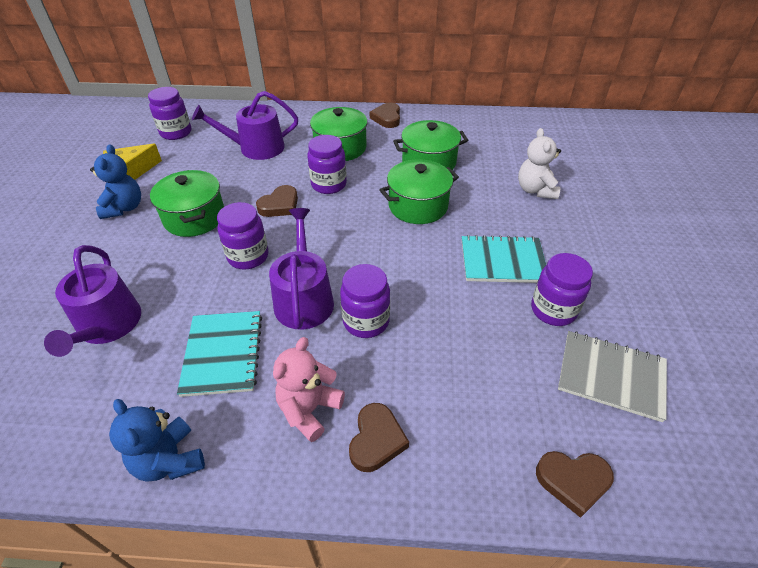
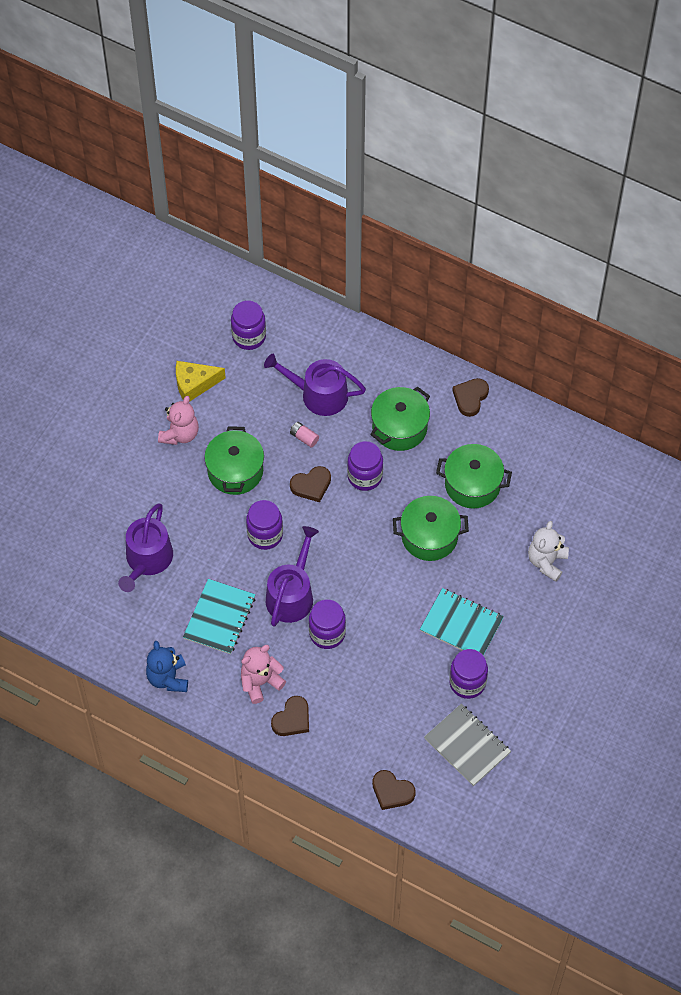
camera: 25 degrees right, 15 degrees up
(124, 208) = (180, 434): blue teddy bear -> pink teddy bear
(256, 176) = (304, 437): none -> pink battery

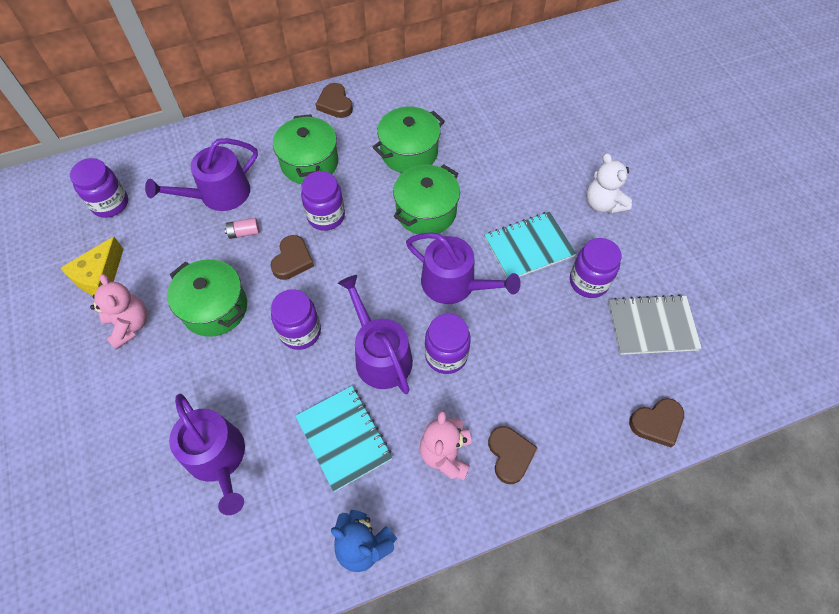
camera: 50 degrees left, 0 degrees up
(386, 599) = (454, 284): none -> purple watering can
(547, 562) = (523, 153): white teddy bear -> white teddy bear (603, 204)

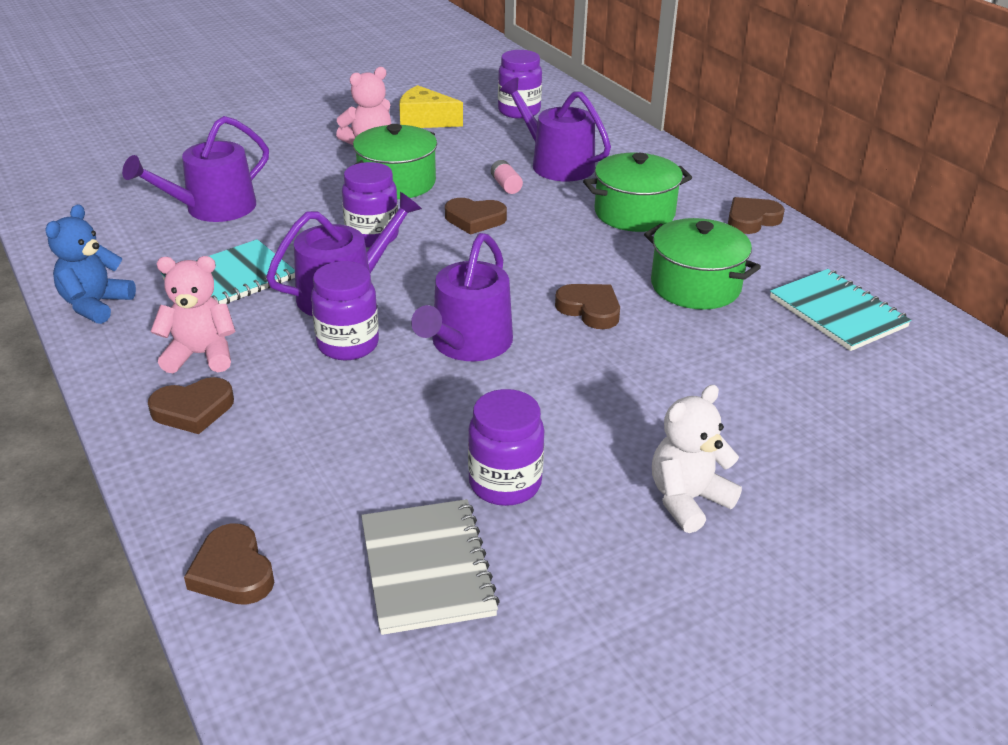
camera: 80 degrees right, 25 degrees down
(326, 216) = (550, 234): purple jar -> none
(426, 211) = (590, 309): green pot -> brown heart
(528, 247) = (557, 412): turquoise notebook -> turquoise notebook (837, 312)

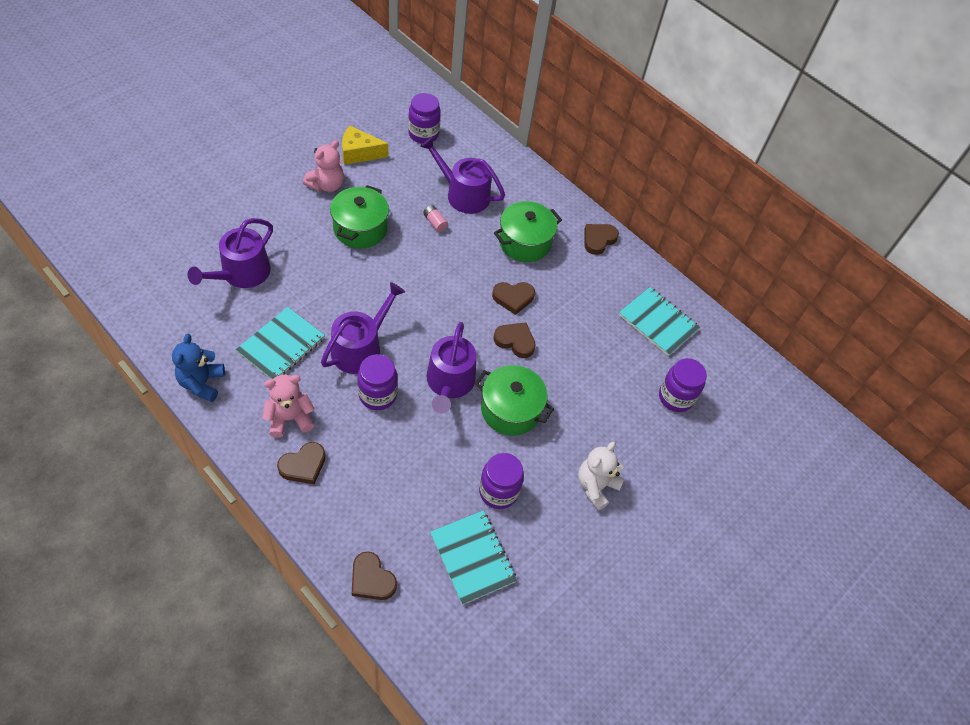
camera: 20 degrees left, 20 degrees up
(372, 236) = (361, 289): purple jar -> purple jar (675, 397)
(427, 568) = (473, 557): grey notebook -> turquoise notebook
(475, 219) = (423, 262): brown heart -> brown heart (513, 298)
(695, 286) = (573, 310): green pot -> green pot (510, 410)

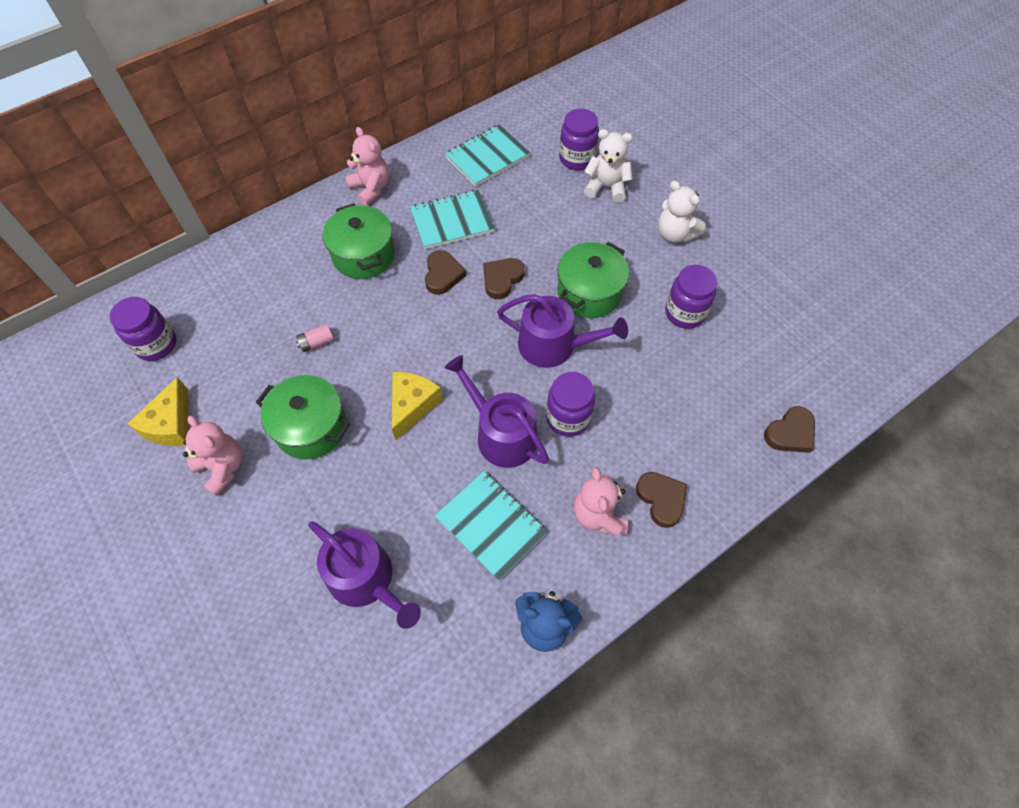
camera: 75 degrees left, 5 degrees up
(383, 288) = (412, 405): none -> yellow cheese
(463, 194) = (275, 309): purple watering can -> none
(473, 557) = (758, 341): turquoise notebook -> turquoise notebook (452, 221)
(598, 240) = (371, 188): brown heart -> pink teddy bear
(644, 424) = (606, 187): none -> white teddy bear

